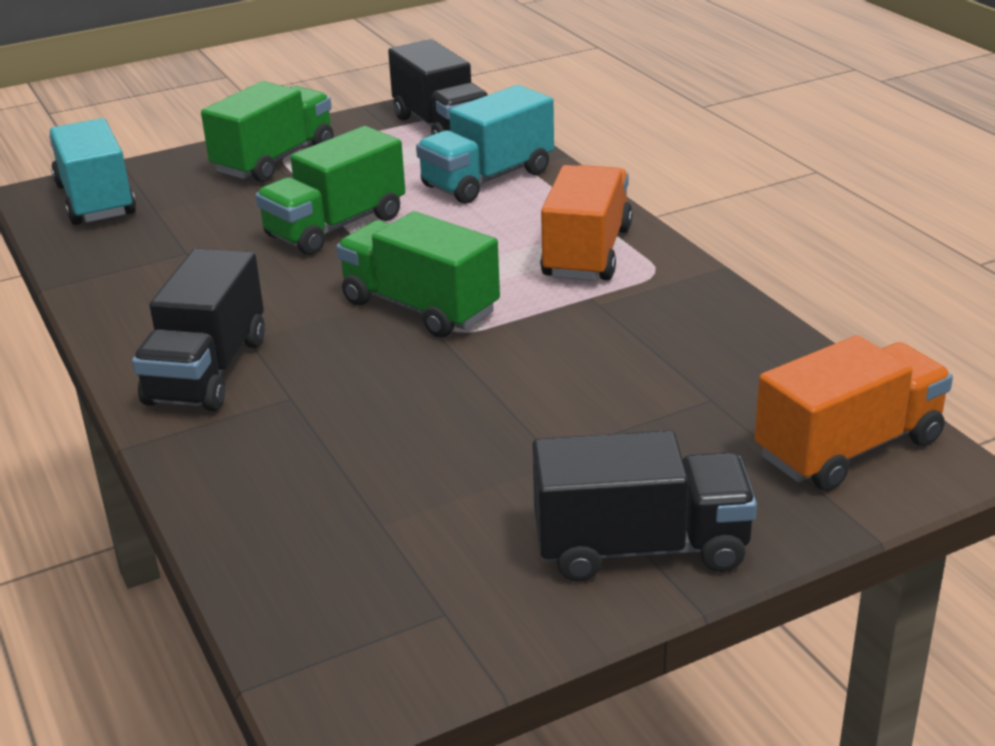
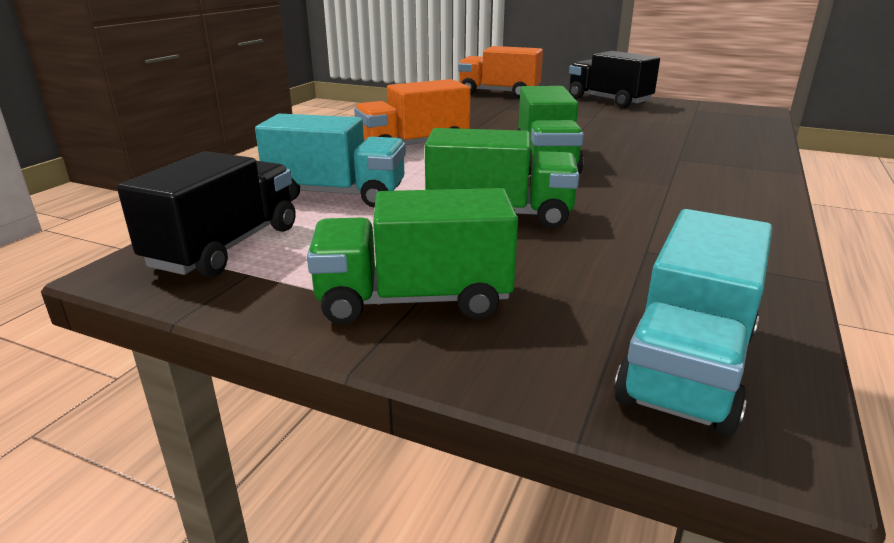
camera: 130 degrees left, 5 degrees down
(207, 371) = (715, 181): black truck -> none

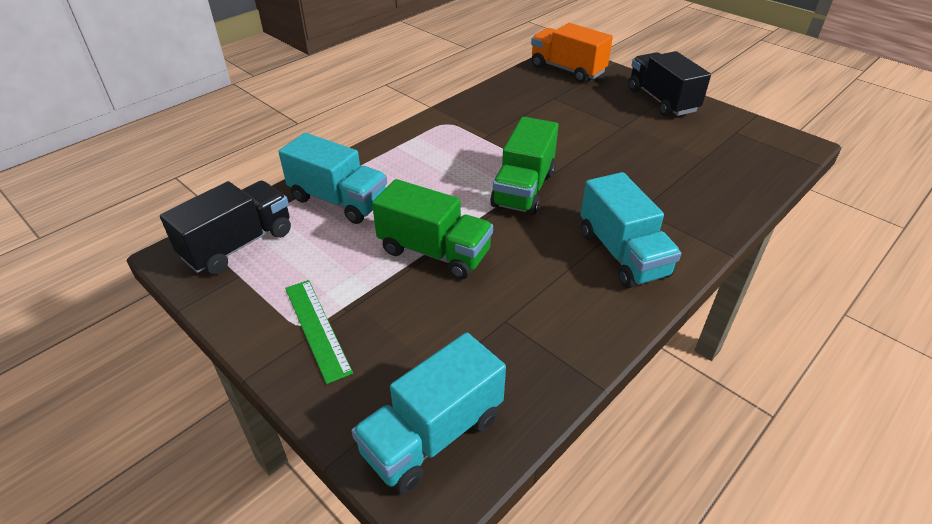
camera: 20 degrees right, 15 degrees up
(413, 146) = (433, 146): orange truck -> none
(414, 300) = (317, 328): green truck -> green ruler
(702, 186) = (622, 254): none -> turquoise truck

